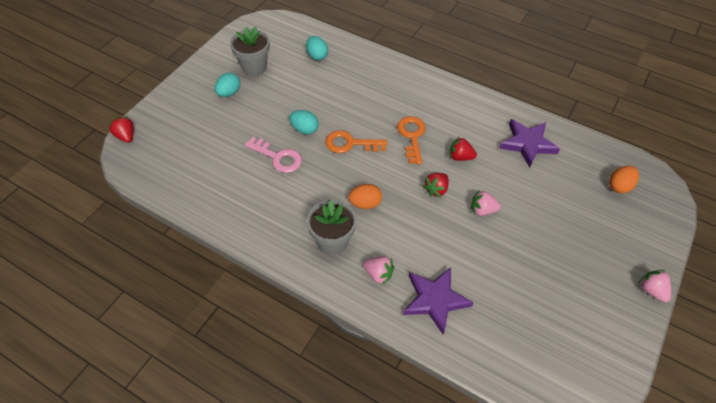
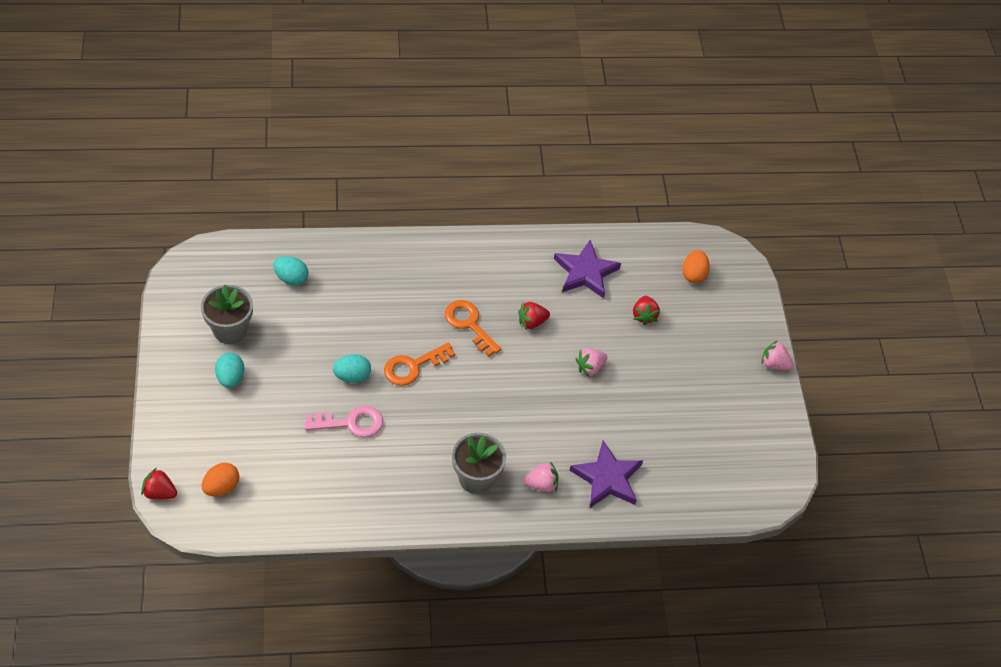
camera: 40 degrees left, 0 degrees up
(365, 203) = (477, 423): orange egg -> orange egg (221, 487)
(436, 189) = (533, 370): red strawberry -> red strawberry (644, 315)

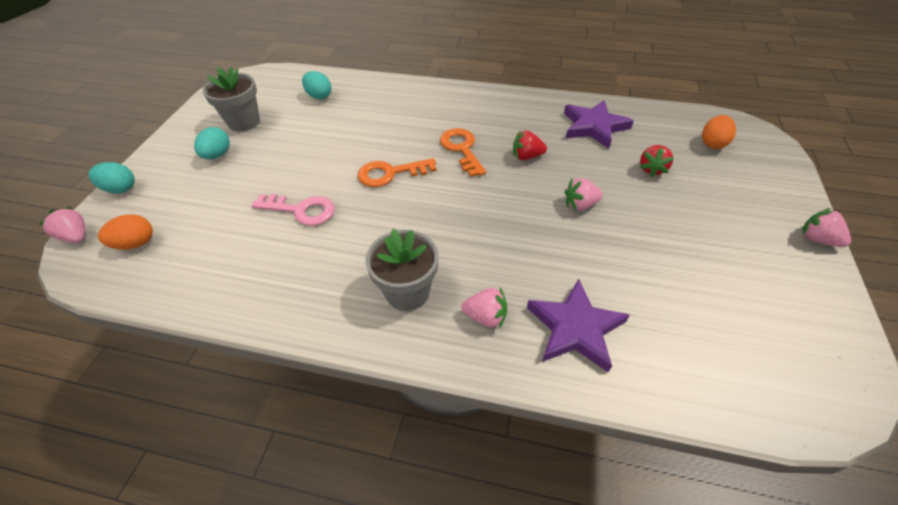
camera: 25 degrees right, 5 degrees down
(160, 492) = (76, 236): red strawberry -> pink strawberry
(352, 376) = (327, 172): turquoise egg -> turquoise egg (120, 189)

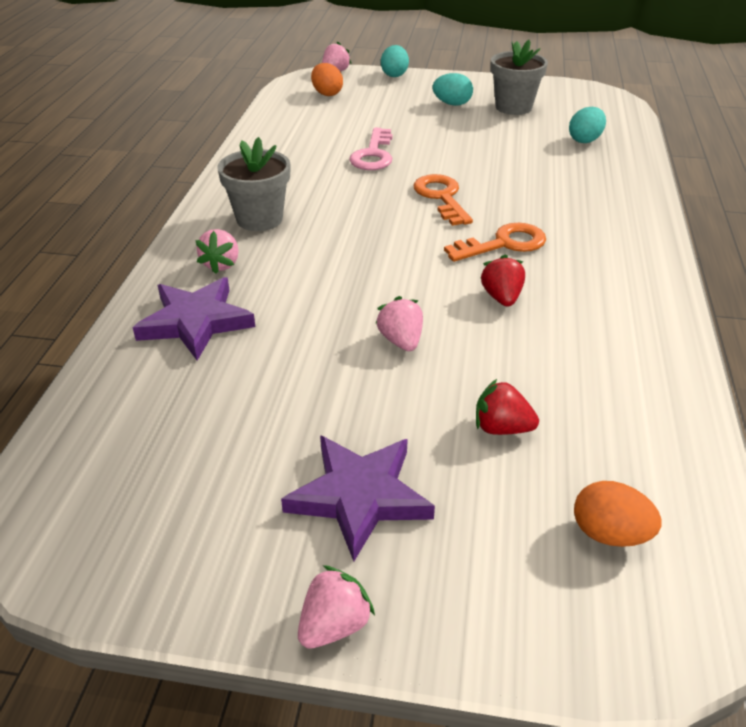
camera: 85 degrees right, 10 degrees down
(594, 127) = (607, 372): purple star -> purple star (359, 497)

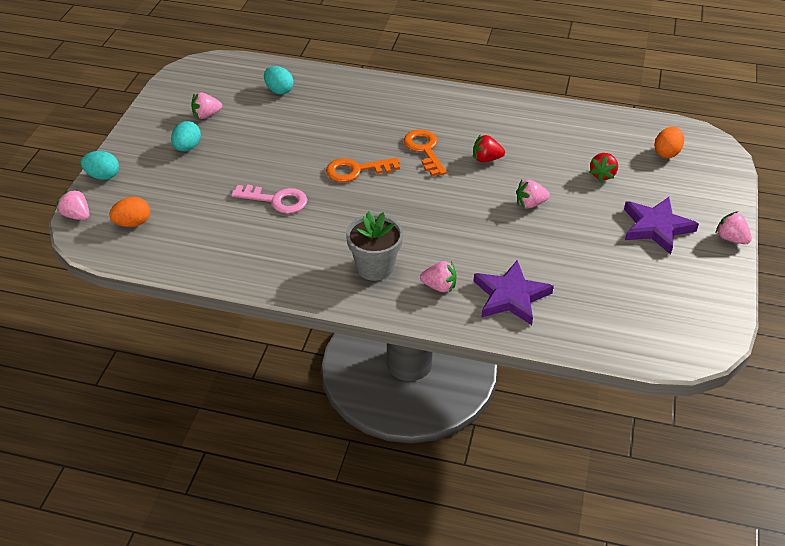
camera: 85 degrees left, 5 degrees up
(513, 107) = (206, 115): grey flower pot -> pink strawberry

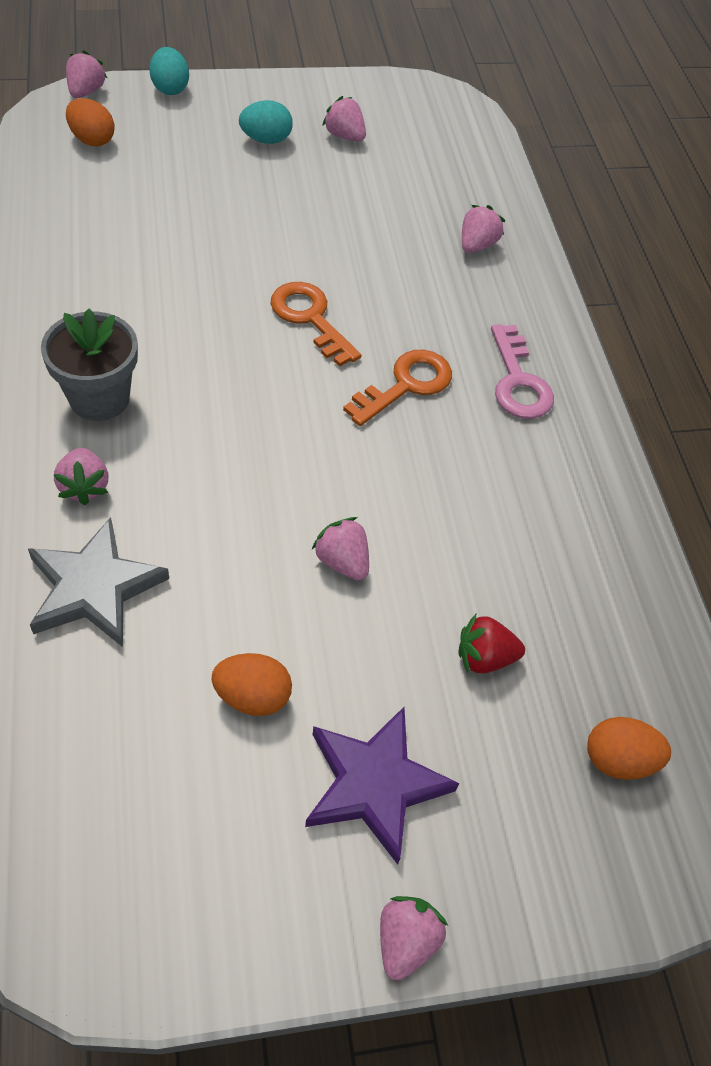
camera: 60 degrees right, 10 degrees up
(276, 200) = (199, 253): pink key -> pink key (518, 381)
(279, 90) = (446, 187): turquoise egg -> none
(334, 94) = (477, 245): none -> pink strawberry
(486, 159) = (429, 471): red strawberry -> none
(511, 296) = (94, 588): purple star -> grey star
(597, 254) = (252, 696): none -> orange egg

